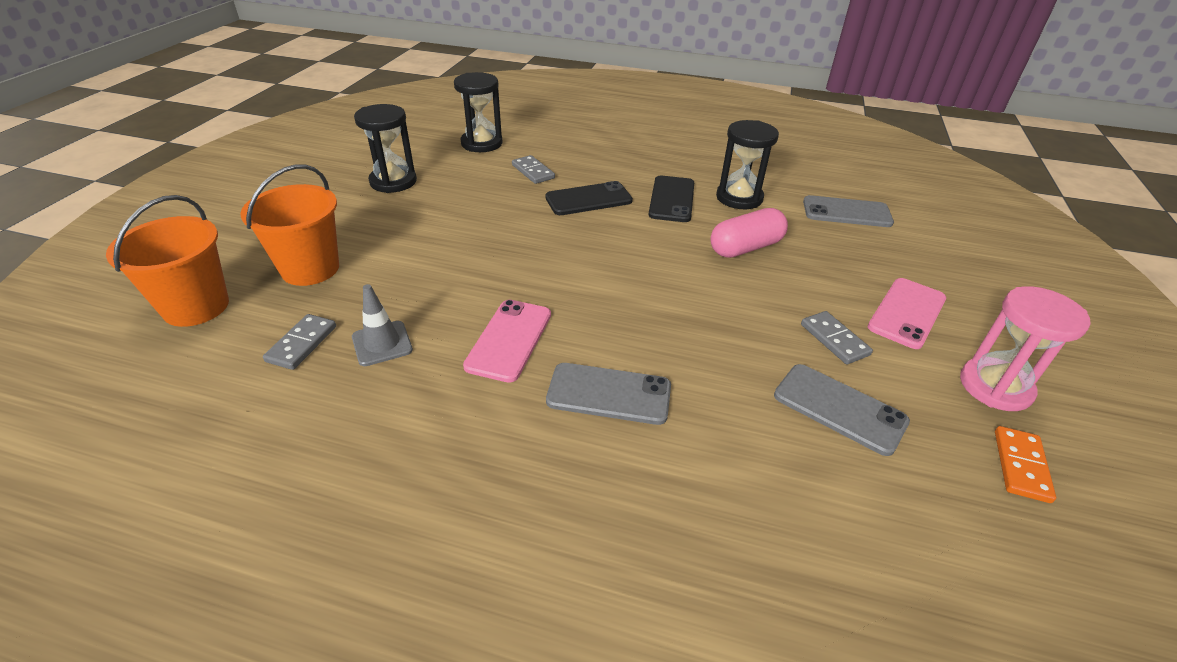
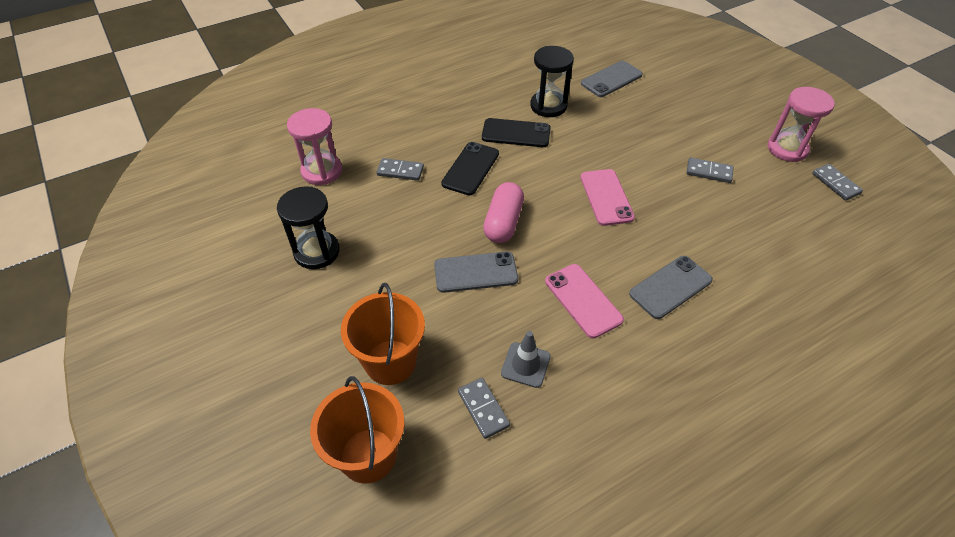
camera: 45 degrees left, 10 degrees up
(481, 143) = (322, 171): black hourglass -> pink hourglass
(671, 199) = (516, 133): black phone -> black phone turned 45 degrees counterclockwise
(746, 248) = (600, 142): pink capsule -> pink capsule (503, 222)
(839, 409) = (756, 210): grey phone -> grey phone (475, 272)
(907, 313) = (714, 131): pink phone -> pink phone (606, 197)
(1020, 466) = (835, 183): orange domino -> grey domino

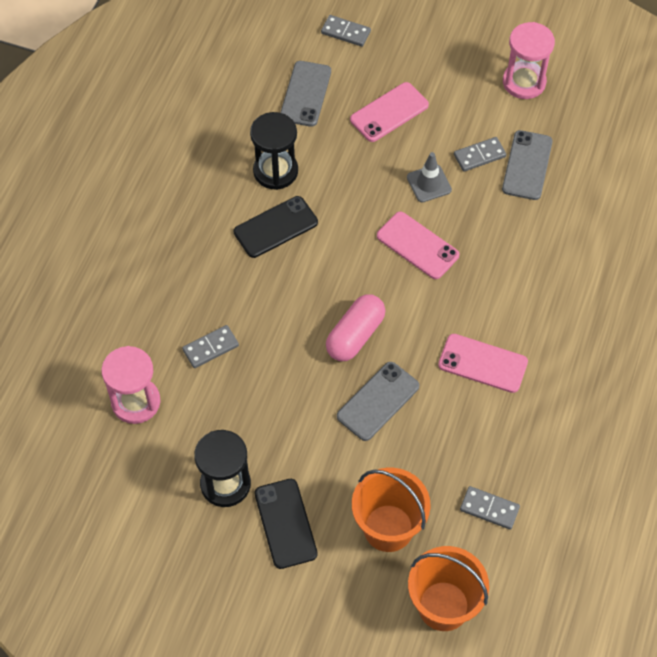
camera: 40 degrees left, 10 degrees up
(470, 168) = (272, 298): black phone -> black phone (285, 523)
(503, 222) = (355, 335): pink capsule -> pink capsule turned 60 degrees clockwise
(525, 365) = (488, 451): grey traffic cone -> grey traffic cone (429, 183)
(661, 115) = (389, 112): none -> pink phone
(670, 287) = (537, 301): grey phone -> grey phone (527, 165)
(835, 183) = (587, 98): grey domino -> grey domino (345, 32)

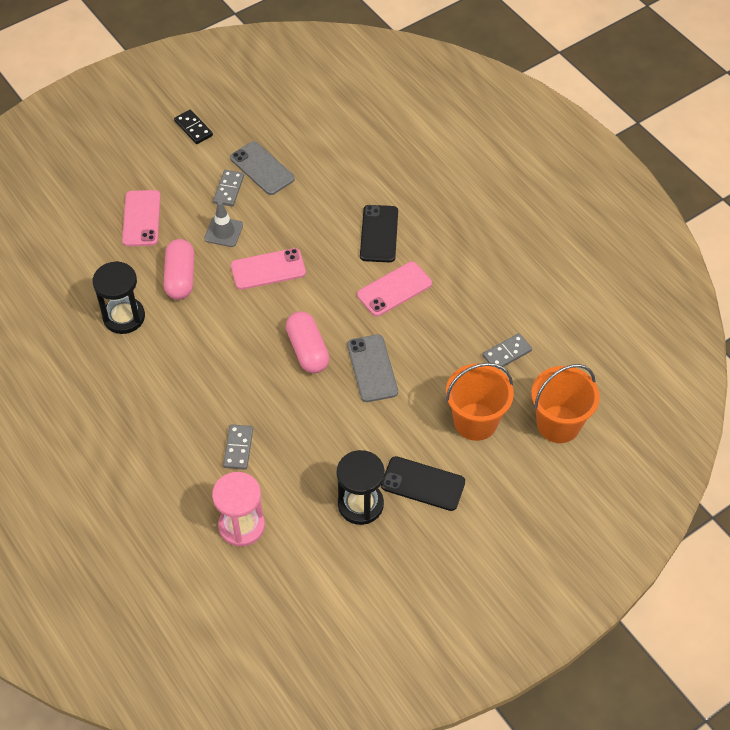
camera: 55 degrees left, 5 degrees down
(276, 227) = (173, 345): black phone -> black phone (379, 234)
(305, 94) = (74, 258): grey phone -> none
(345, 32) = (45, 202): grey domino -> none
(351, 184) = (180, 277): none -> pink capsule
(524, 82) = (193, 128): pink hourglass -> black domino

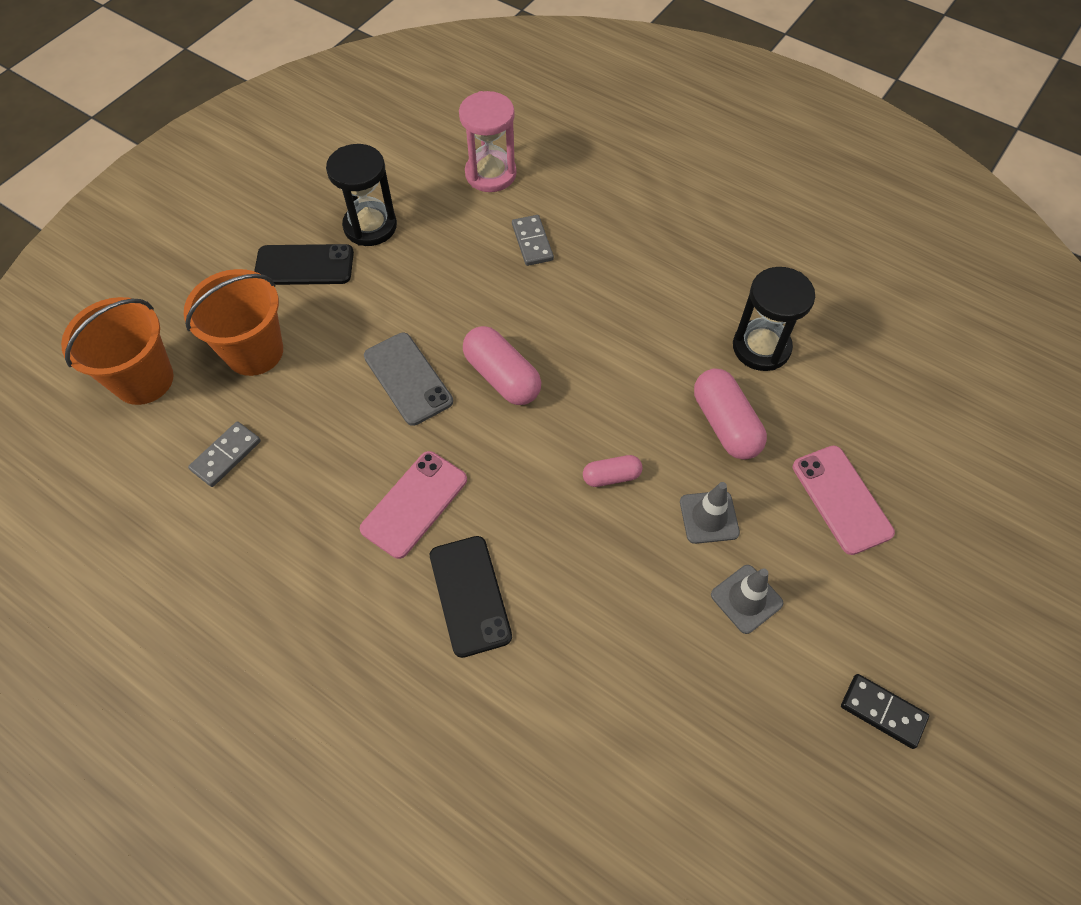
camera: 160 degrees right, 5 degrees up
(228, 189) = (746, 599): grey domino -> grey traffic cone
(262, 168) = (717, 663): grey phone -> none
(268, 269) = (611, 476): pink phone -> pink capsule

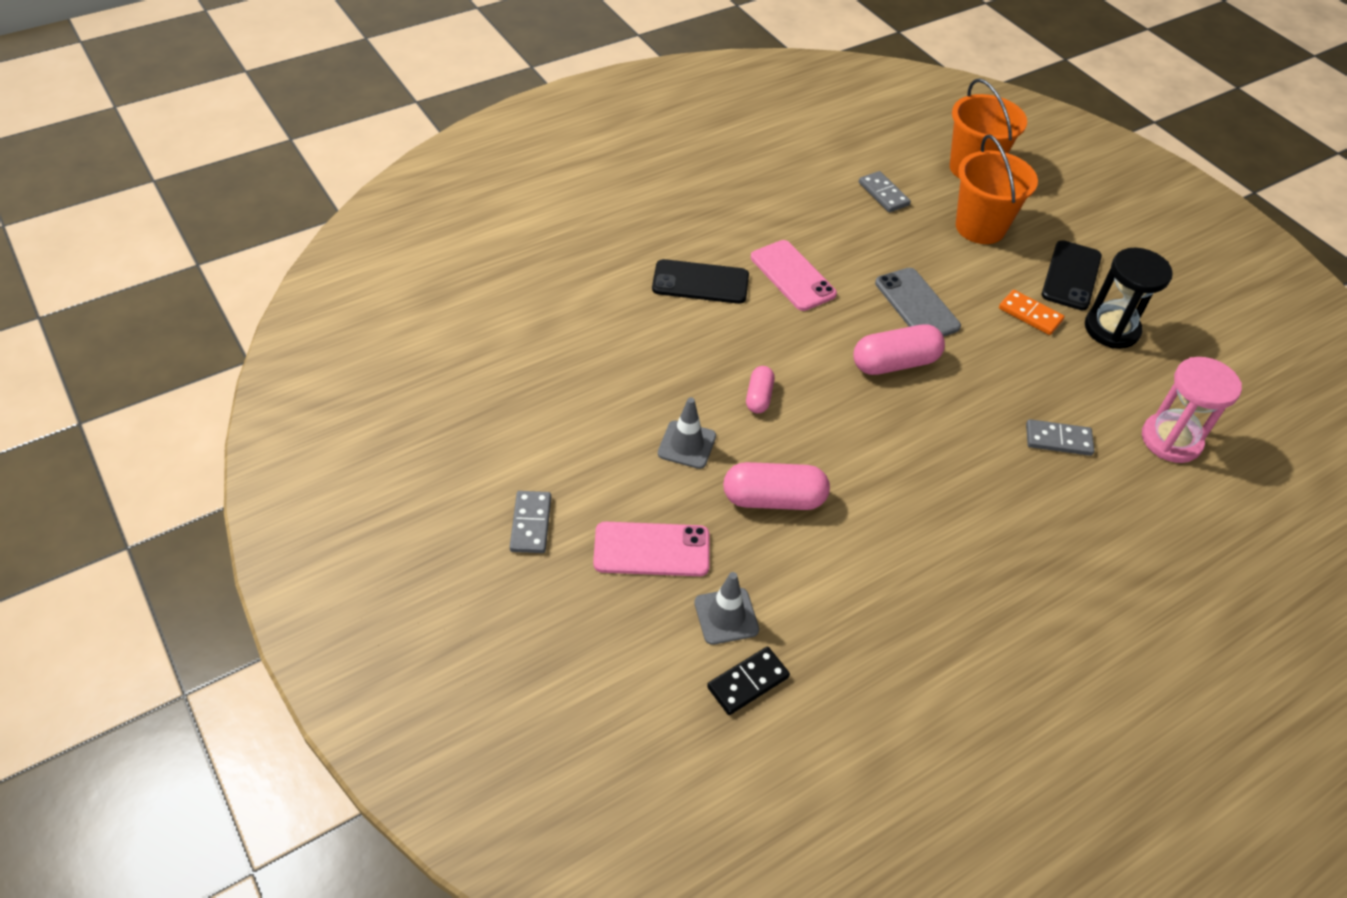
camera: 110 degrees right, 10 degrees down
(378, 287) = (1030, 314): none -> orange domino
(408, 379) = (917, 305): grey phone -> grey phone turned 75 degrees clockwise
(746, 599) = (602, 436): grey traffic cone -> grey traffic cone (726, 616)
(761, 347) = (851, 572): black hourglass -> none
(882, 712) = (463, 478): black domino -> black domino (748, 682)
(887, 615) = (530, 524): none -> grey domino

